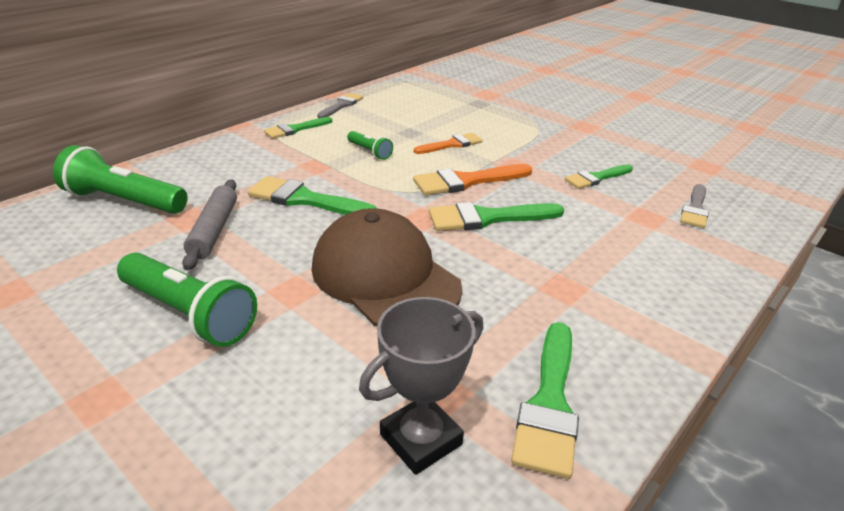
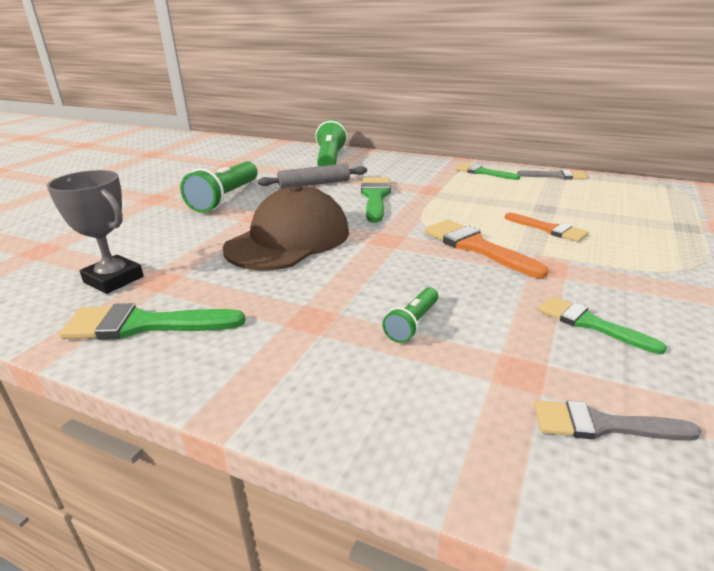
camera: 75 degrees right, 5 degrees down
(369, 152) = (480, 201): green flashlight -> green flashlight (412, 324)
(487, 218) = (412, 266): green brush -> none

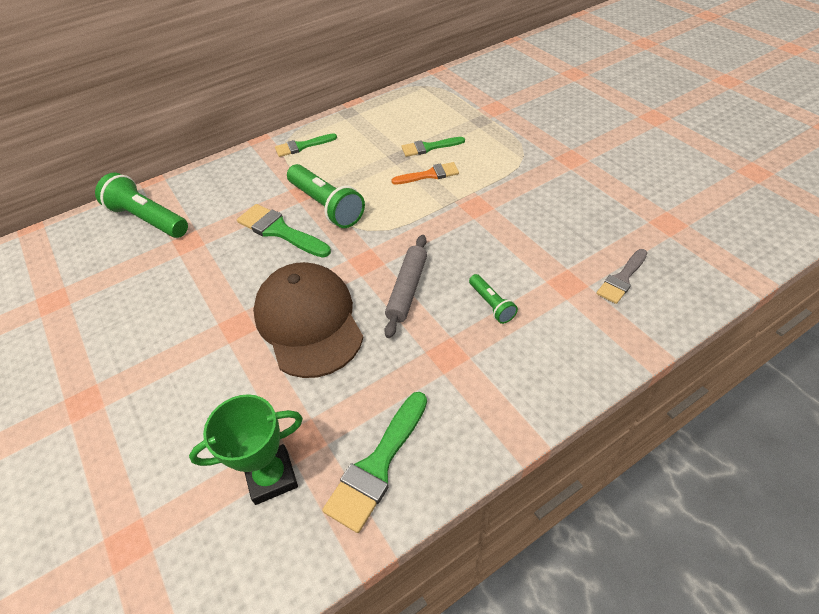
camera: 55 degrees left, 20 degrees up
(114, 279) = (271, 477): grey trophy -> green trophy
(225, 198) = (159, 338): green flashlight -> green flashlight (326, 206)
(314, 184) = (201, 257): grey rolling pin -> grey rolling pin (407, 289)
(476, 247) = (422, 222): orange brush -> none
(556, 176) = (353, 117): grey brush -> none
(590, 323) = (545, 229): green brush -> green brush (429, 147)

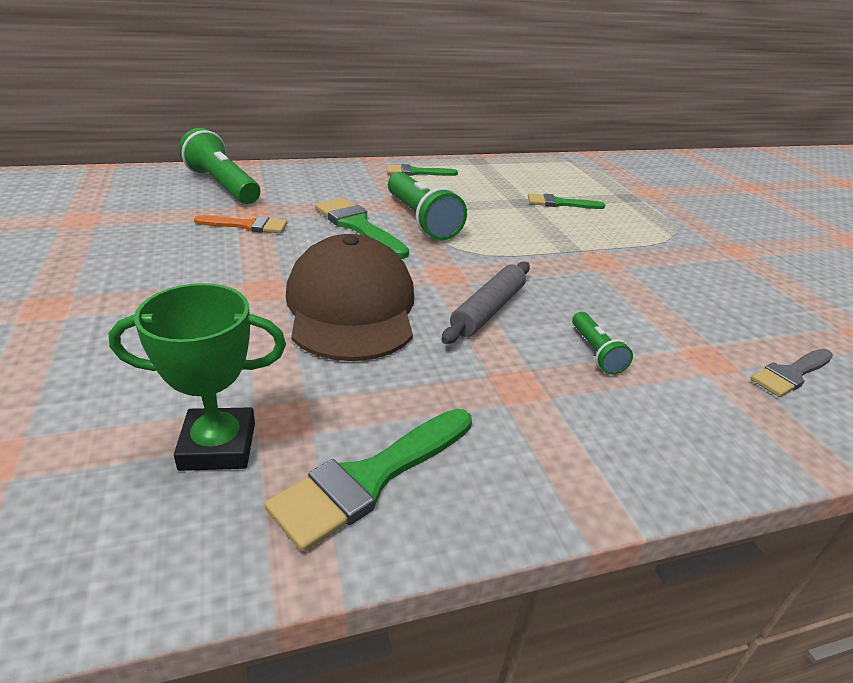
camera: 10 degrees right, 15 degrees down
(429, 175) = (553, 223): orange brush -> orange brush (247, 225)

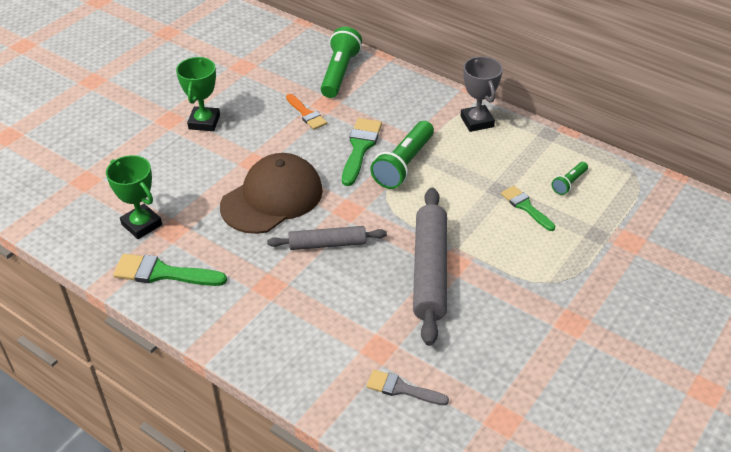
camera: 55 degrees right, 10 degrees up
(115, 285) = (204, 122): none -> green trophy
(416, 172) = (477, 121): green brush -> grey trophy
(595, 352) = (332, 301): green flashlight -> green flashlight (569, 183)
(602, 276) = (429, 271): none -> grey rolling pin

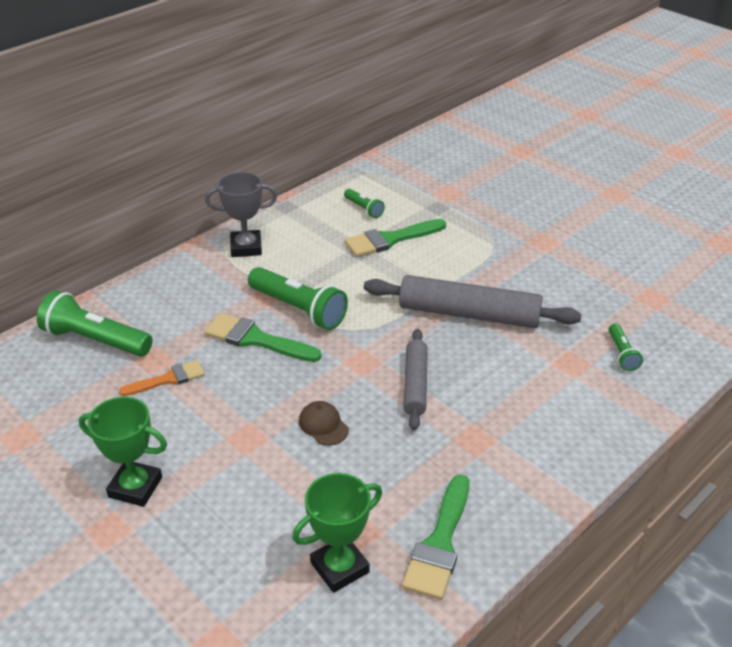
camera: 80 degrees left, 5 degrees down
(272, 198) = (323, 425): brown cap -> brown cap, size x0.40
(401, 389) = (622, 354): grey brush -> green flashlight
(525, 207) = (390, 239): green brush -> green brush, size x1.52

